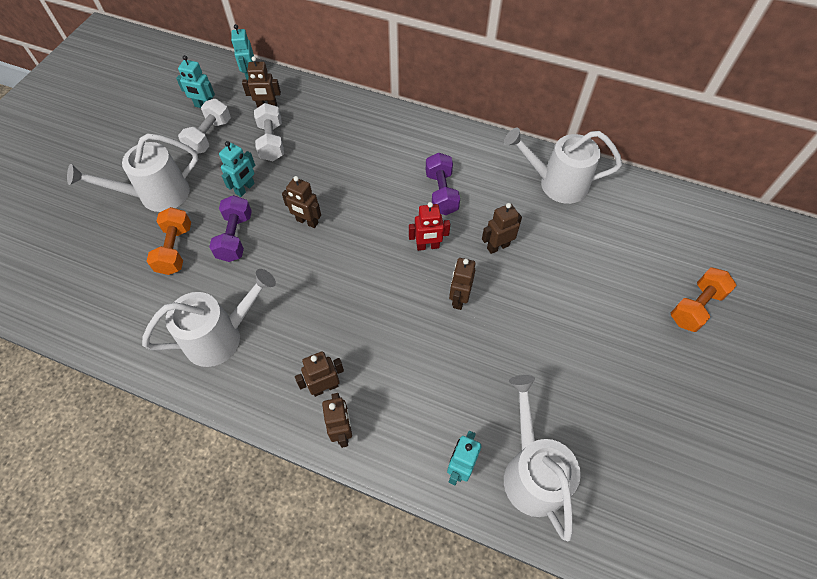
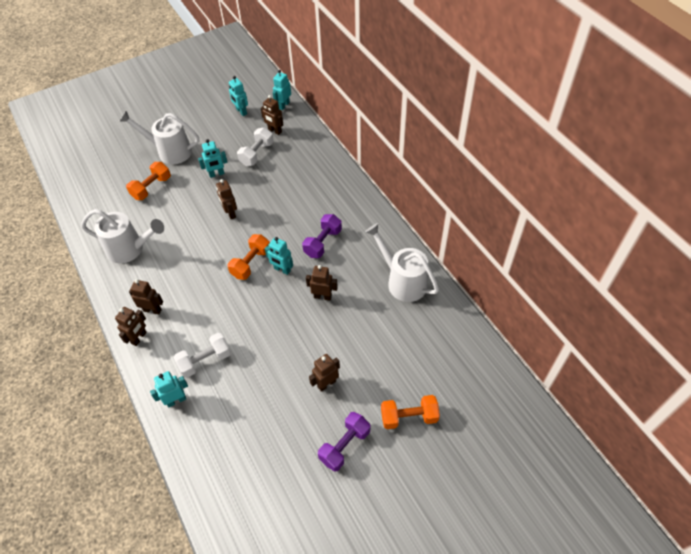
camera: 40 degrees right, 5 degrees down
(209, 136) = (227, 131): white dumbbell -> white dumbbell (205, 360)
(235, 237) = (186, 199): purple dumbbell -> purple dumbbell (344, 445)
(387, 261) = (251, 263): none -> orange dumbbell
(428, 246) = (282, 270): red robot -> turquoise robot
(459, 299) = (268, 311): brown robot -> brown robot (326, 384)
(531, 471) = (209, 431): white watering can -> none

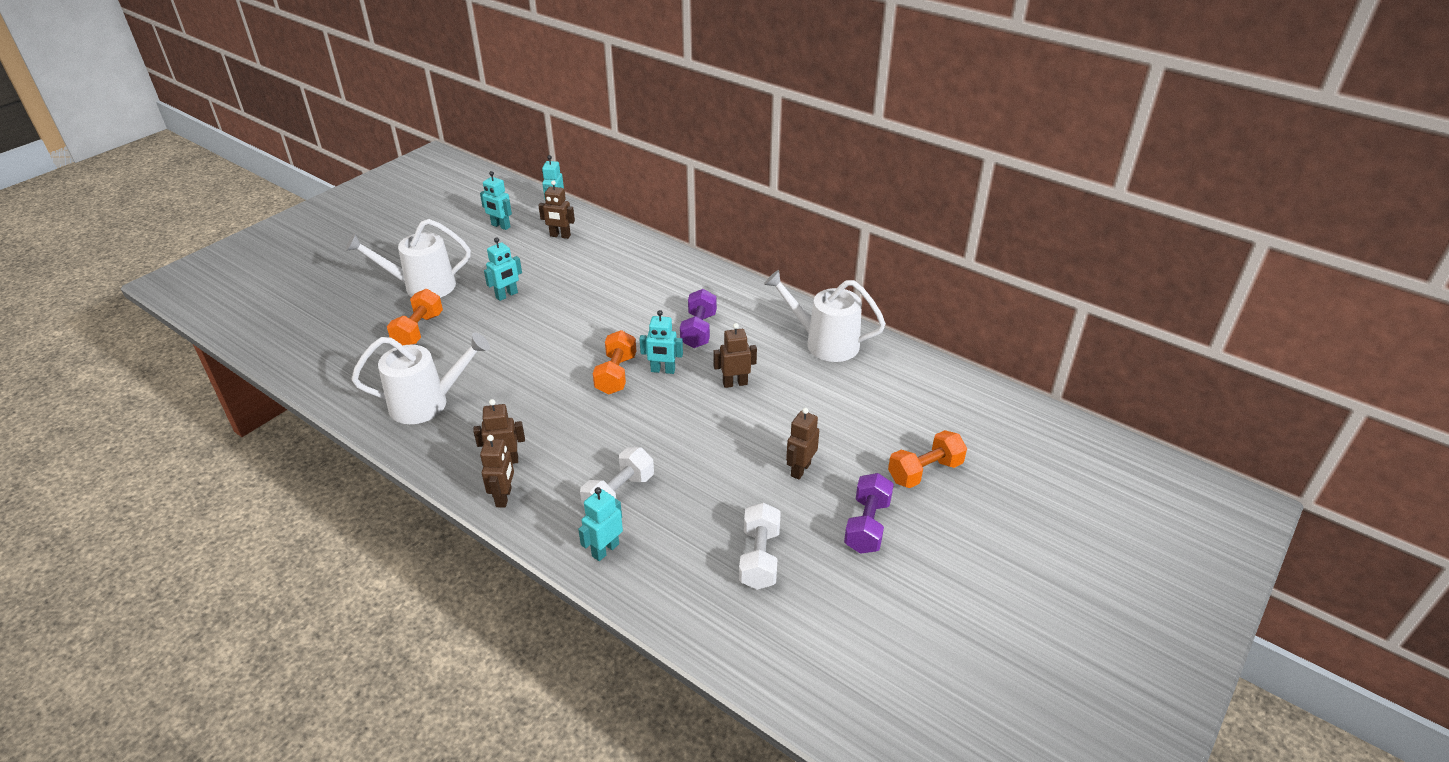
camera: 25 degrees left, 15 degrees down
(230, 213) = (553, 330): brown robot -> none
(257, 154) = (550, 263): white dumbbell -> white dumbbell (759, 558)

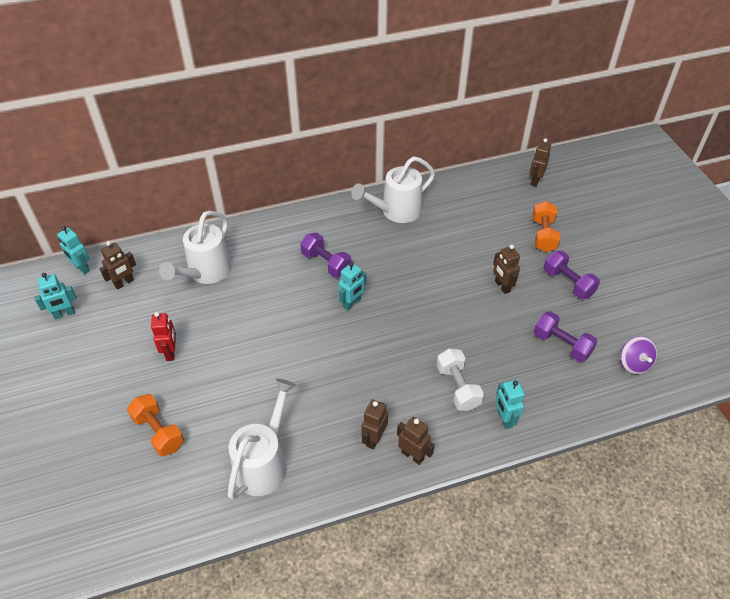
camera: 55 degrees left, 10 degrees up
(421, 287) = (96, 406): white watering can -> white watering can (205, 273)
(507, 295) = (171, 352): turquoise robot -> red robot
(616, 374) = (333, 331): orange dumbbell -> none
(735, 383) = (398, 274): brown robot -> brown robot (535, 181)
(759, 558) = (562, 344): white dumbbell -> purple dumbbell
(793, 642) = (634, 363): none -> purple spinning top

